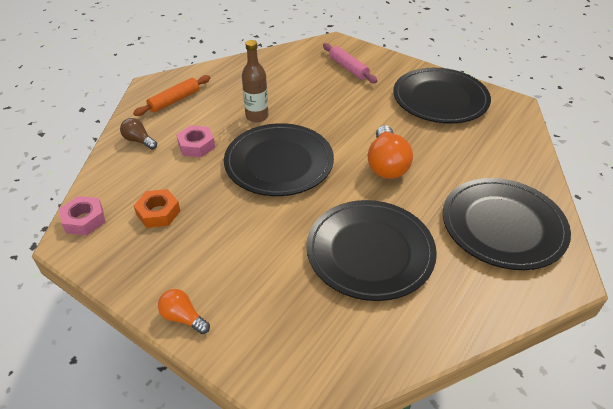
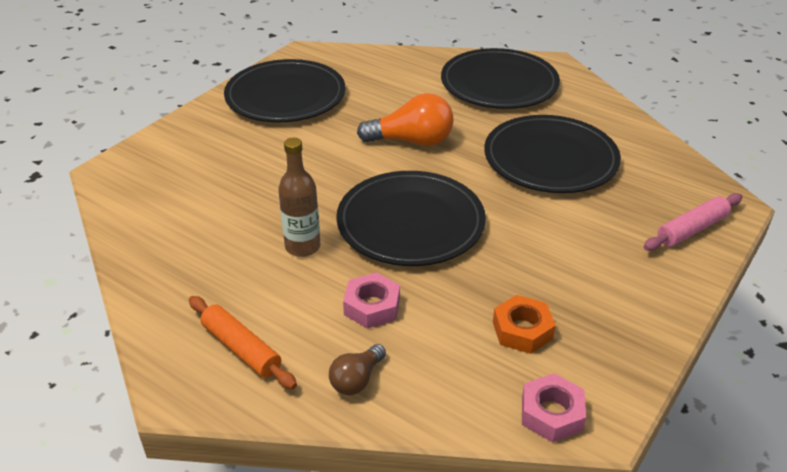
camera: 90 degrees left, 5 degrees down
(183, 317) = (680, 286): orange light bulb -> none
(348, 68) = (192, 160): pink rolling pin -> pink rolling pin (692, 229)

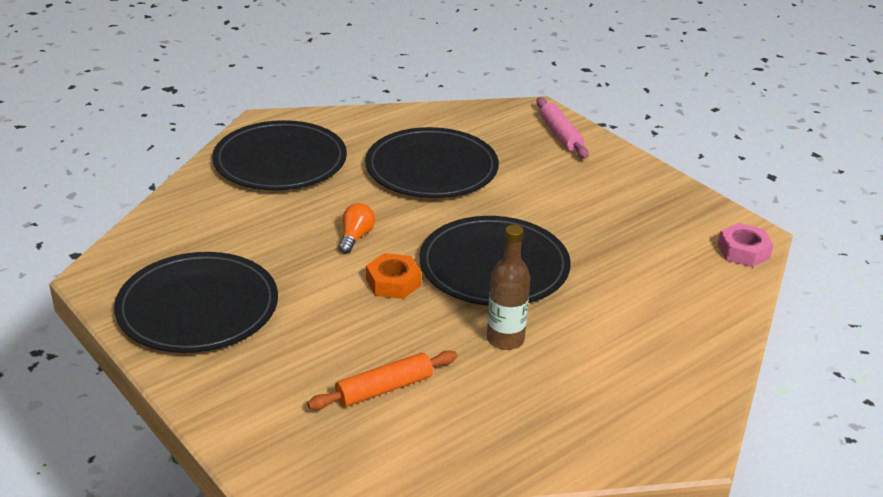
camera: 75 degrees left, 5 degrees down
(241, 348) = (642, 400): orange rolling pin -> orange rolling pin (384, 389)
(356, 380) = (694, 337): brown light bulb -> none
(372, 306) = (606, 312): pink nut -> none
(412, 141) = (355, 237): orange light bulb -> orange light bulb, size x0.56
(522, 330) = (655, 242): orange nut -> orange nut (393, 282)

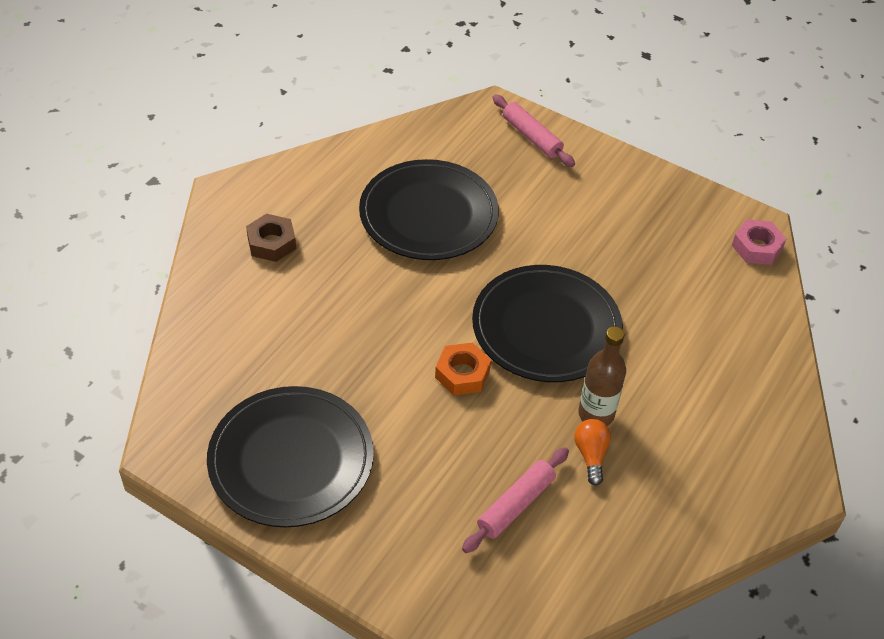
camera: 20 degrees left, 15 degrees up
(280, 161) = (271, 243): black plate -> brown nut
(355, 237) = (398, 325): orange light bulb -> orange light bulb (591, 455)
(384, 389) = (515, 505): orange rolling pin -> pink rolling pin

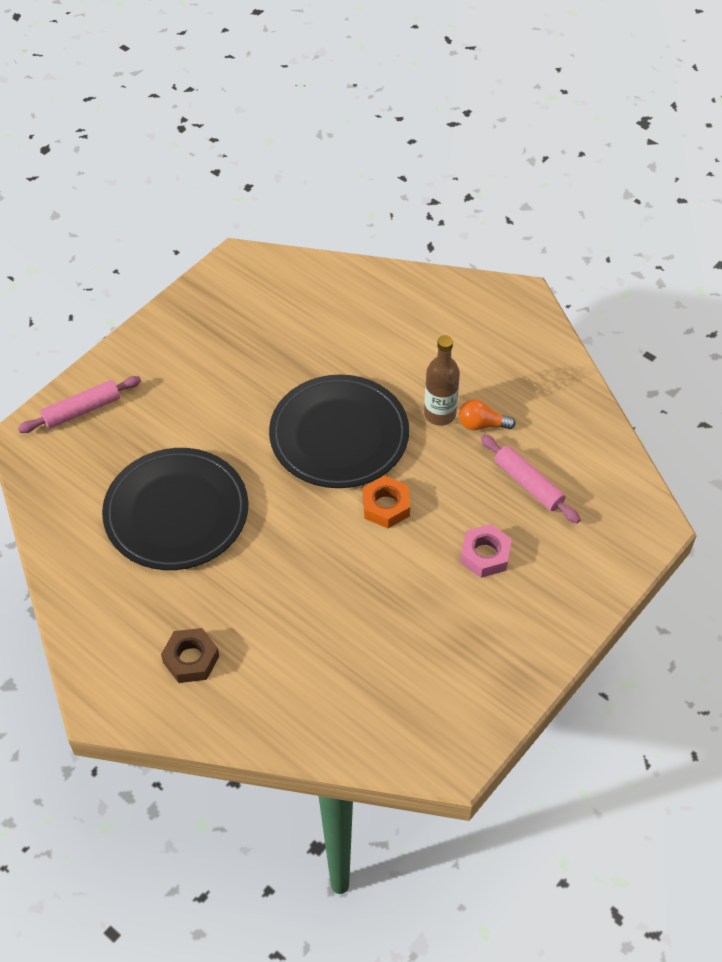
camera: 80 degrees left, 5 degrees up
(291, 459) = (472, 651): black plate -> none
(757, 247) = (266, 267): pink nut -> pink nut (485, 555)

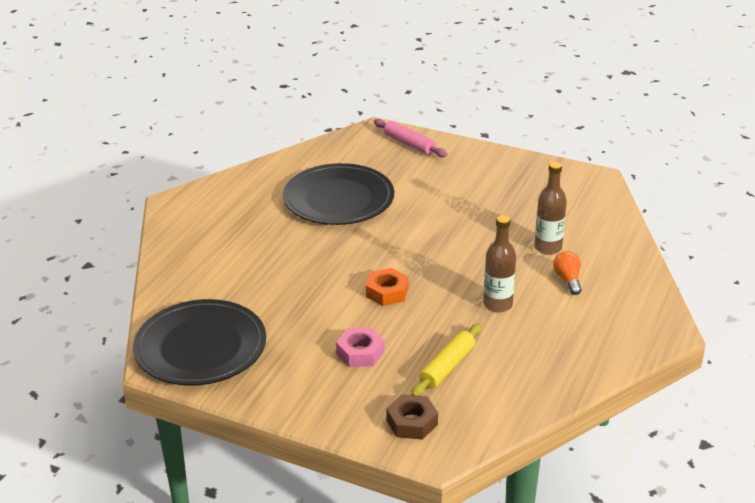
camera: 75 degrees right, 20 degrees down
(191, 659) = (217, 229): brown nut -> brown nut (412, 422)
(339, 435) = (447, 257): black plate -> black plate (200, 347)
(355, 343) = (548, 248): none -> brown bottle
(481, 424) = (499, 330): orange light bulb -> orange light bulb (568, 280)
(528, 484) = (447, 366): pink rolling pin -> yellow rolling pin

